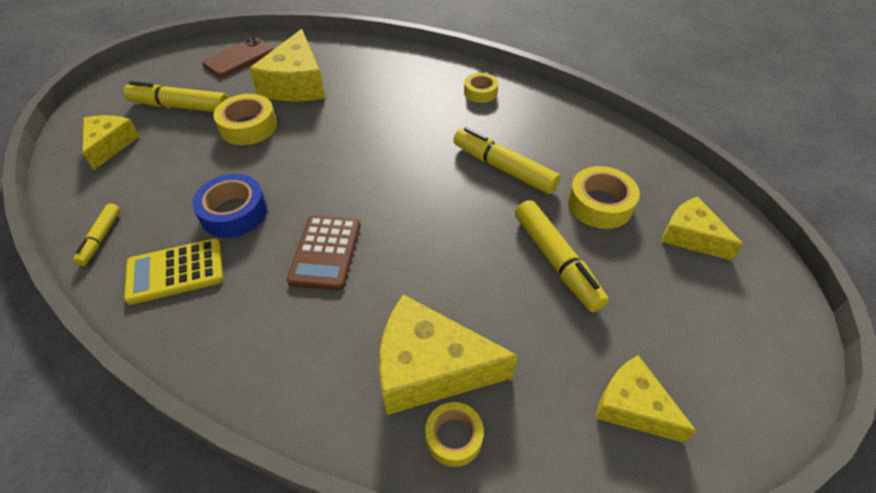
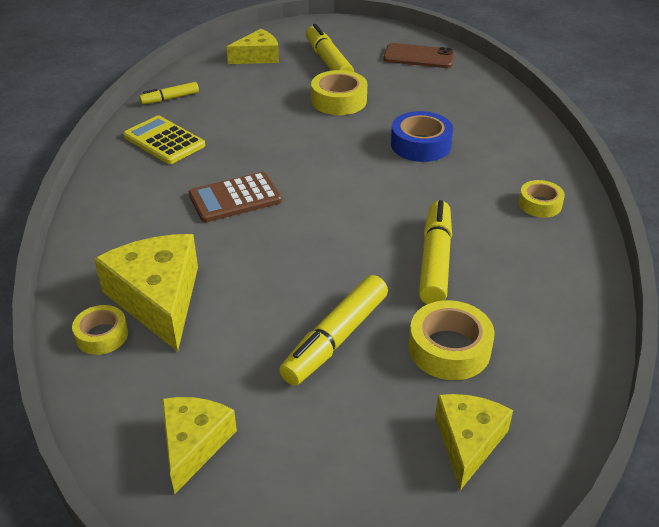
camera: 60 degrees right, 10 degrees down
(234, 213) = (239, 138): blue tape -> blue tape (420, 145)
(296, 84) = (419, 97): yellow cheese -> none

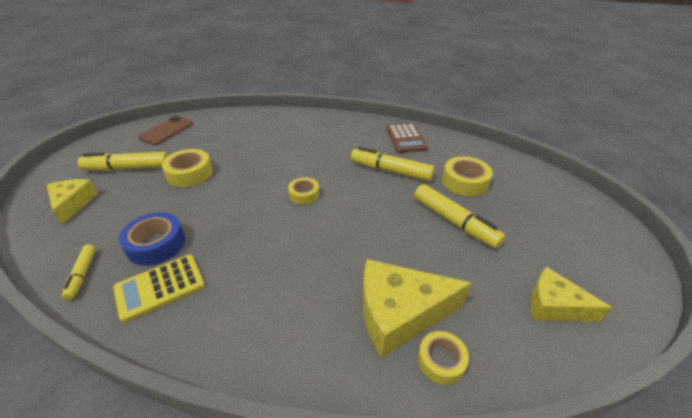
camera: 75 degrees left, 0 degrees up
(235, 198) = (284, 248): brown calculator -> brown calculator (406, 139)
(420, 145) = (273, 152): blue tape -> blue tape (156, 244)
(468, 442) = (531, 190): yellow cheese -> none
(540, 204) = (354, 129): yellow tape -> yellow tape (304, 194)

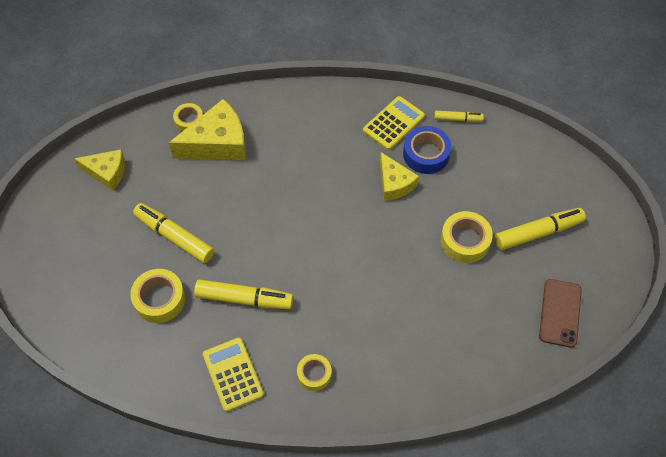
camera: 165 degrees right, 20 degrees up
(73, 204) = (540, 175): yellow cheese -> yellow cheese (394, 183)
(82, 275) = (458, 119): yellow marker -> yellow marker turned 120 degrees clockwise
(304, 194) = (328, 238): yellow tape -> yellow tape (314, 374)
(406, 139) = (232, 374): brown calculator -> yellow calculator

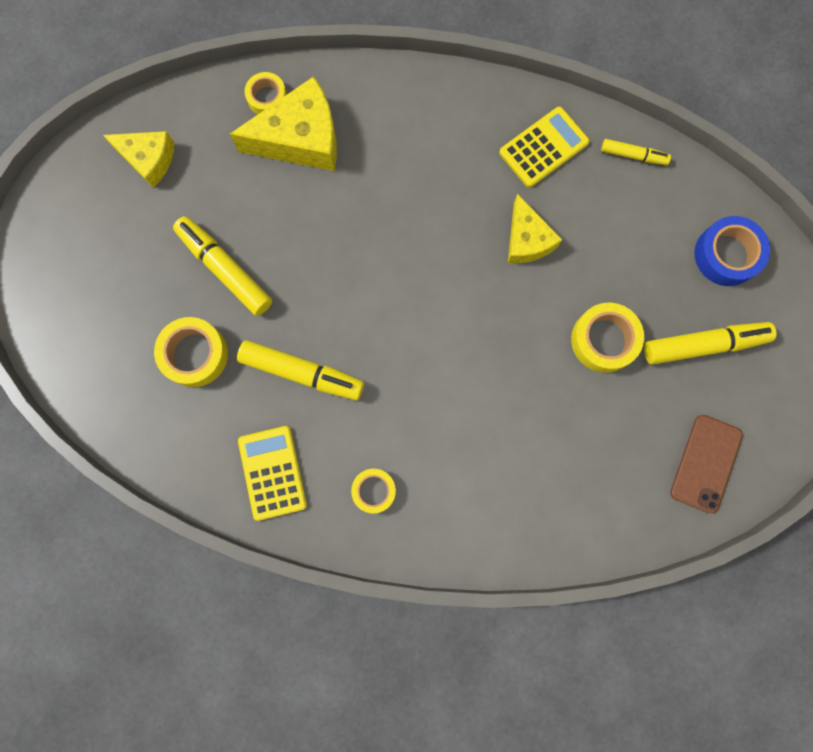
camera: 10 degrees right, 20 degrees up
(426, 154) = (578, 202): blue tape -> blue tape (726, 255)

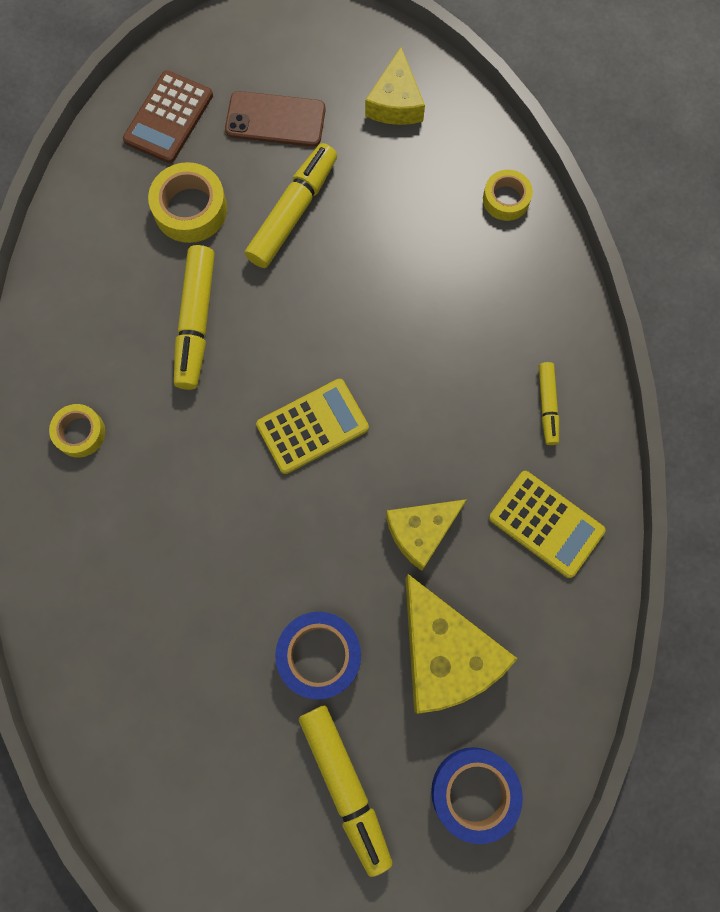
camera: 75 degrees right, 5 degrees down
(98, 353) = (169, 118): none -> brown calculator
(272, 473) = (78, 322): yellow calculator -> yellow calculator (312, 426)
(300, 138) = (468, 247): yellow cheese -> yellow cheese (445, 653)
(603, 340) = (319, 655): yellow tape -> blue tape
(633, 155) = (572, 639): yellow marker -> yellow marker (547, 406)
(705, 463) = (193, 821): brown phone -> brown phone (275, 120)

